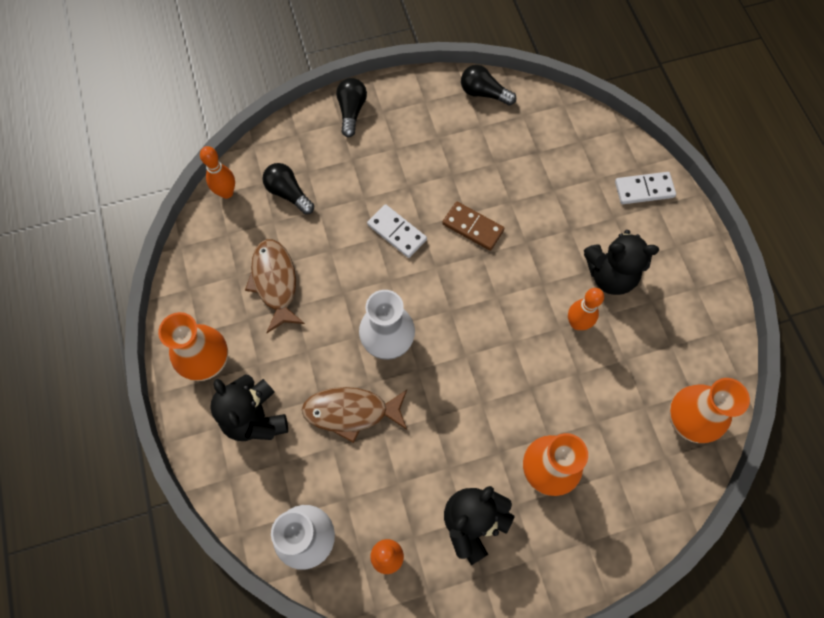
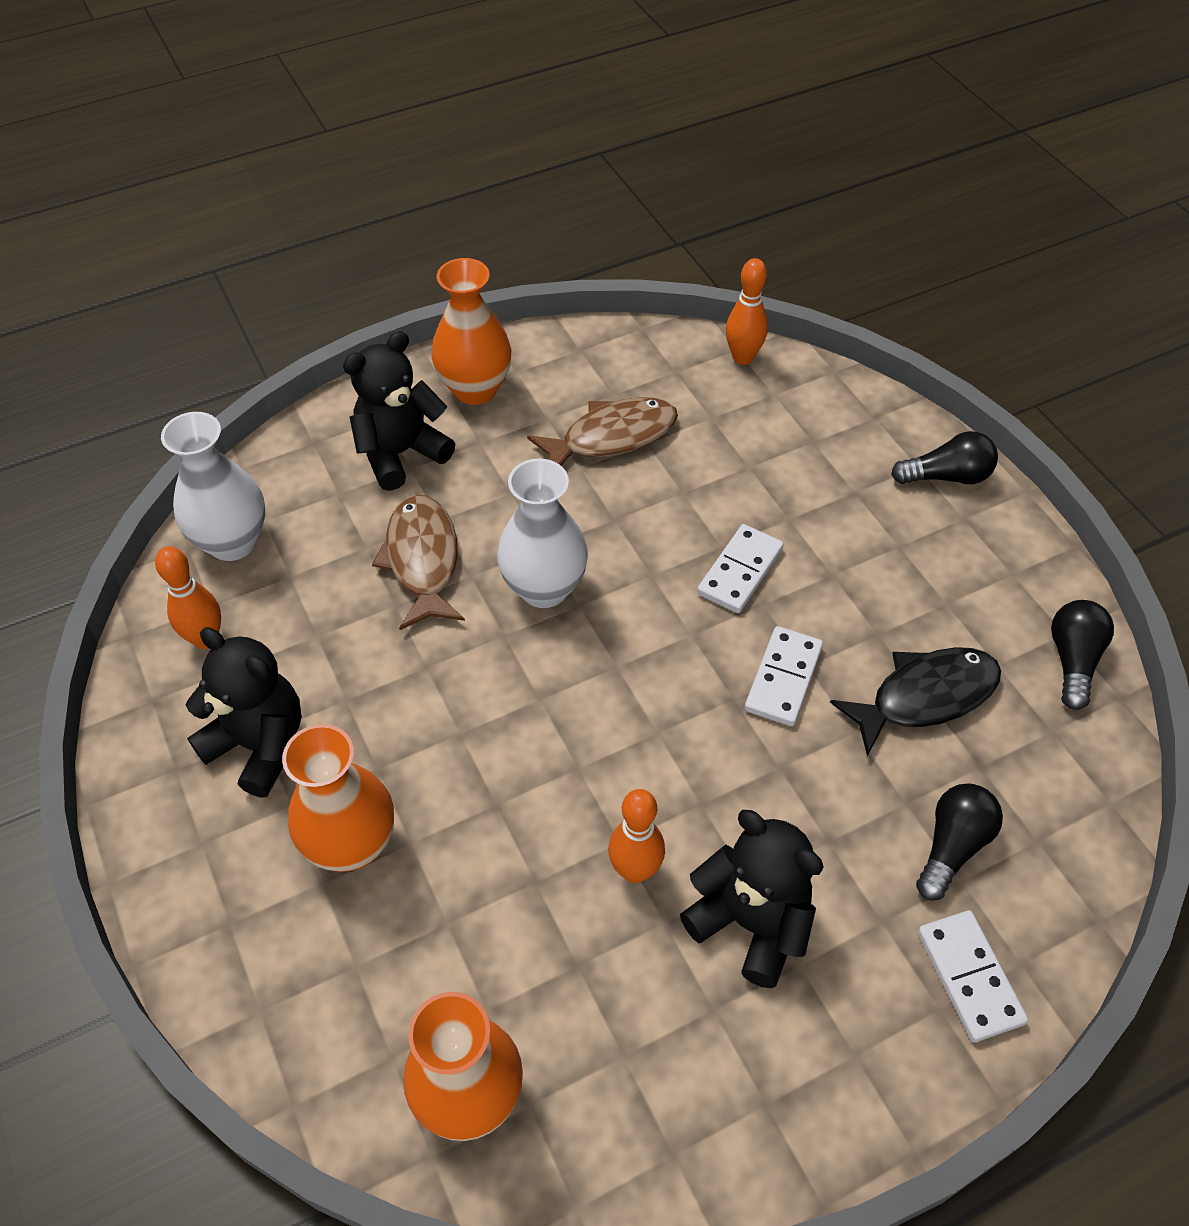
camera: 80 degrees right, 15 degrees down
(288, 193) = (765, 425): black light bulb -> black light bulb (952, 846)
(472, 227) = (783, 678): brown domino -> white domino
(494, 164) = (925, 696): none -> black fish
(610, 275) = (750, 923): black teddy bear -> black teddy bear turned 135 degrees clockwise

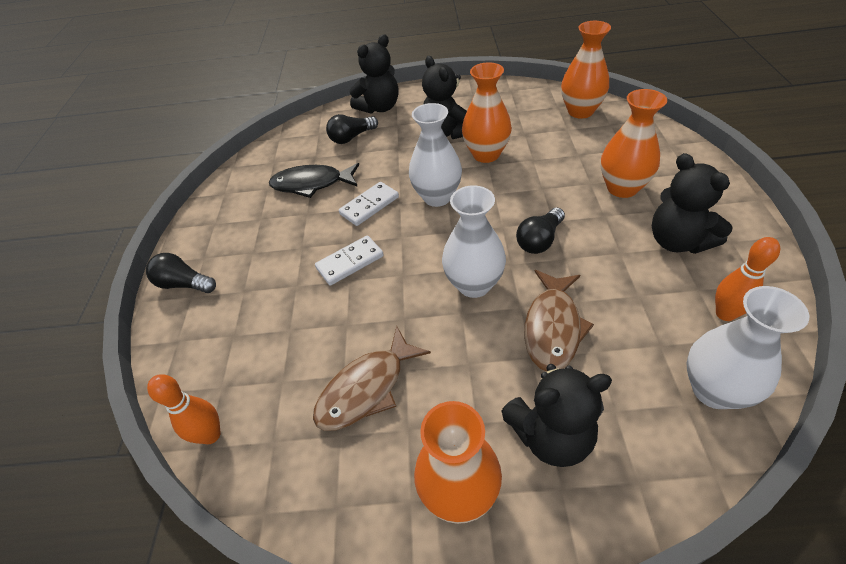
camera: 150 degrees left, 5 degrees down
(612, 437) = (366, 388): brown fish -> brown fish turned 45 degrees counterclockwise
(635, 870) = (486, 154): orange bowling pin -> orange vase
(676, 730) = (437, 197): none -> white vase
(969, 977) = (379, 107): white domino -> black teddy bear
(1072, 661) = (235, 182): black light bulb -> black light bulb (539, 240)

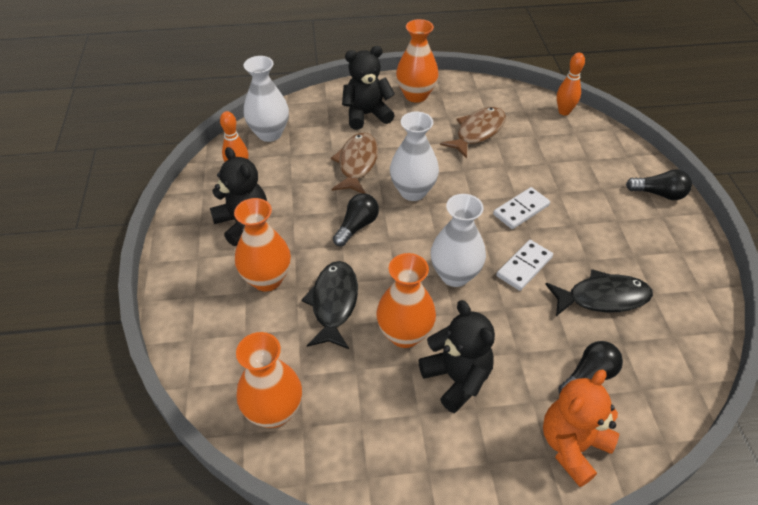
camera: 170 degrees right, 0 degrees up
(379, 107) = (572, 446): black teddy bear -> orange teddy bear
(551, 172) = (334, 303): none -> black fish

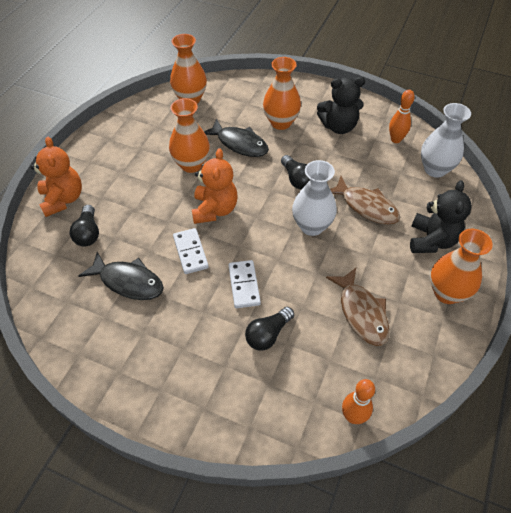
camera: 120 degrees right, 5 degrees up
(455, 275) = (214, 210): white vase -> orange teddy bear
(457, 378) = (144, 173): black teddy bear -> none
(602, 298) = (128, 282): black fish -> black fish turned 90 degrees counterclockwise
(659, 194) = (185, 412): black light bulb -> black light bulb (268, 334)

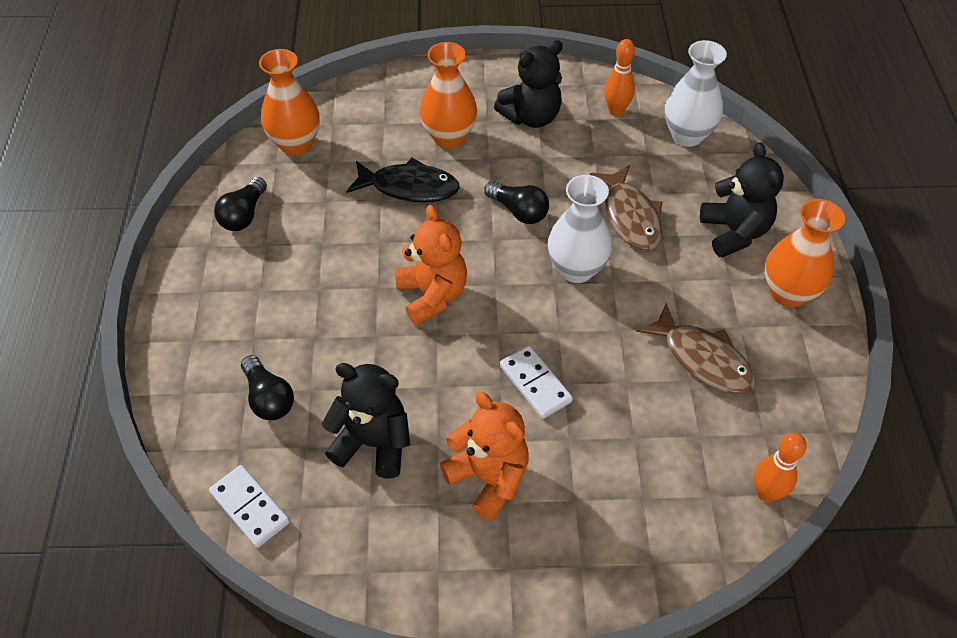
camera: 25 degrees left, 0 degrees up
(63, 199) = (196, 363): orange teddy bear -> orange teddy bear (488, 478)
(128, 282) = (373, 443): black fish -> black teddy bear
(190, 252) = (435, 367): white domino -> white domino (250, 507)
(191, 164) = (359, 242): orange vase -> none
(268, 334) = (605, 435): black light bulb -> black light bulb (244, 215)
(366, 206) = (630, 217): brown fish -> brown fish turned 60 degrees clockwise

